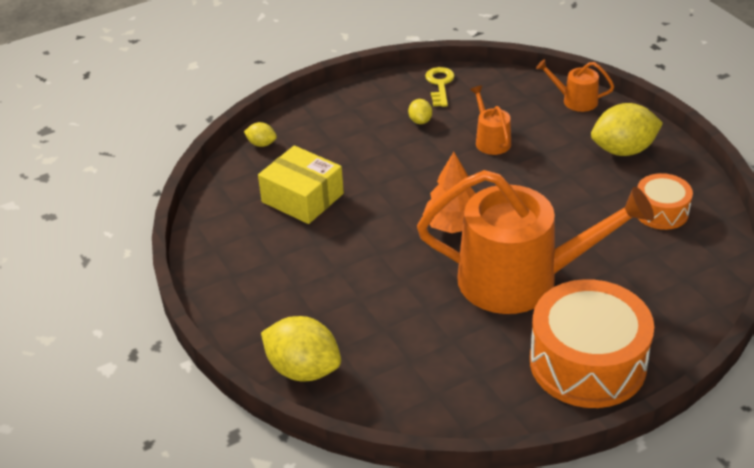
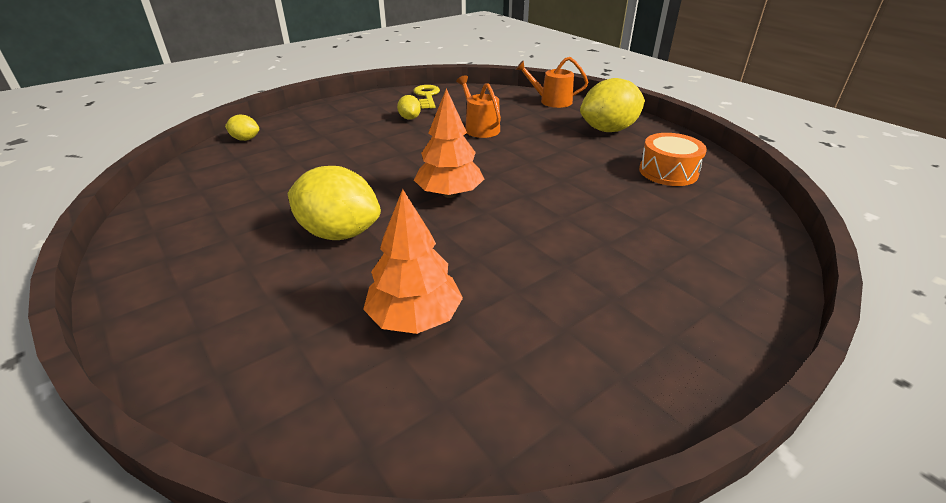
camera: 10 degrees left, 5 degrees down
(302, 198) = (279, 178): yellow box -> none
(303, 369) = (232, 379): yellow lemon -> yellow lemon (339, 233)
(419, 337) = (415, 317): none -> orange tree
(521, 279) = (538, 241): orange watering can -> none
(587, 363) = (657, 334): orange drum -> none

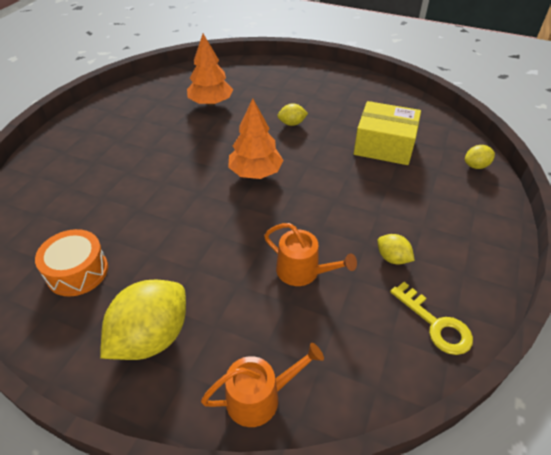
camera: 150 degrees right, 10 degrees up
(283, 176) = (384, 145): none -> yellow box
(339, 233) = (292, 123): yellow lemon -> yellow lemon, size x0.48

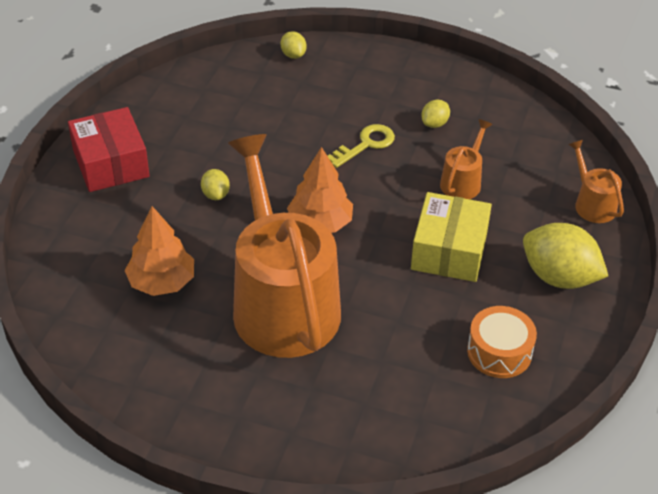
camera: 95 degrees left, 0 degrees up
(177, 151) = (282, 302): none -> orange watering can
(325, 82) = (111, 163): none -> red box
(384, 145) = (260, 117): yellow box -> yellow box (449, 250)
(436, 324) = (501, 106): yellow key -> yellow key (366, 144)

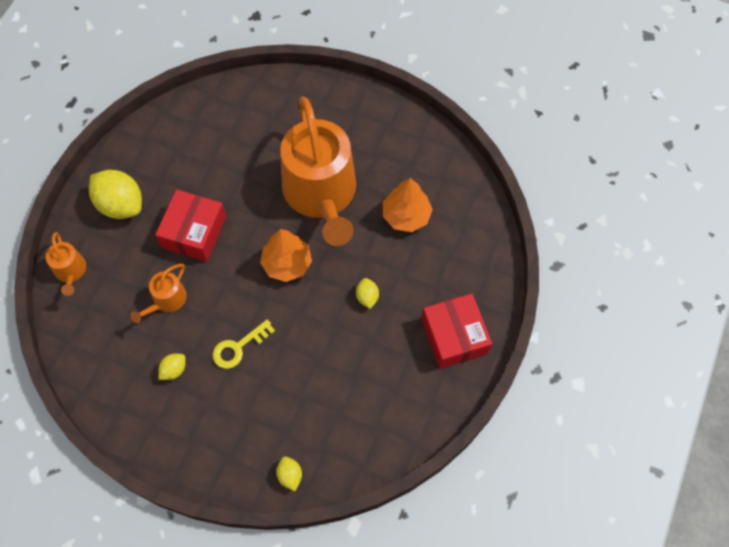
camera: 175 degrees left, 20 degrees up
(449, 250) = (194, 232): yellow box -> red box
(499, 352) = (181, 148): orange drum -> none

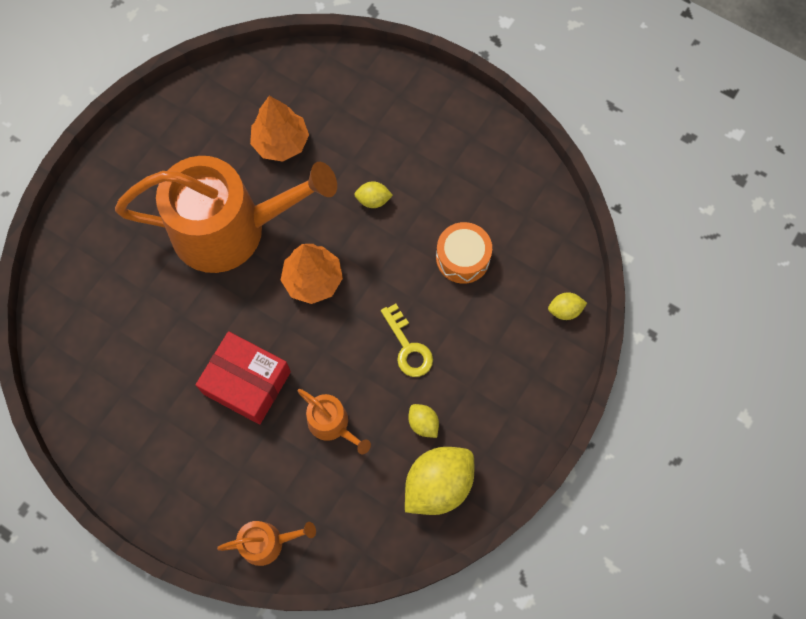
camera: 80 degrees left, 5 degrees up
(121, 205) = (185, 471): yellow lemon -> yellow lemon (438, 485)
(326, 379) = (462, 258): none -> orange drum
(454, 336) = (436, 122): red box -> none

